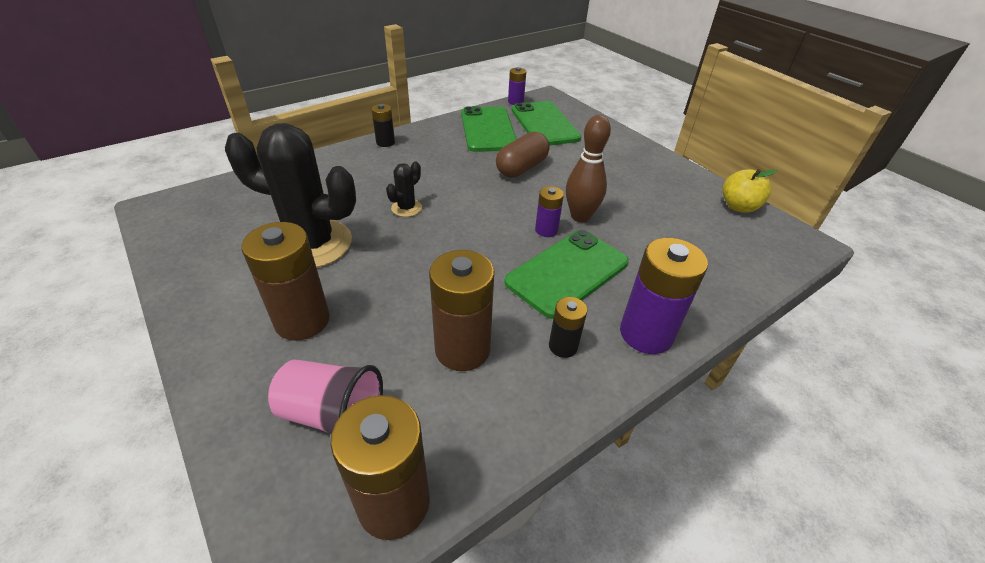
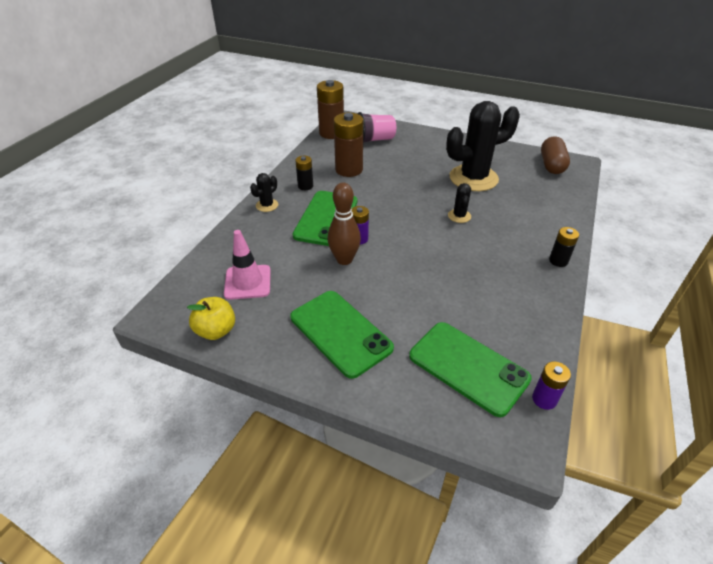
camera: 150 degrees right, 0 degrees up
(302, 320) = (425, 154): brown battery -> none
(488, 129) = (508, 324): green phone -> green phone (340, 333)
(521, 168) = (426, 287): brown capsule -> brown capsule (551, 165)
(646, 334) = (267, 205): purple battery -> black cactus
(700, 235) = (247, 282): none -> pink traffic cone

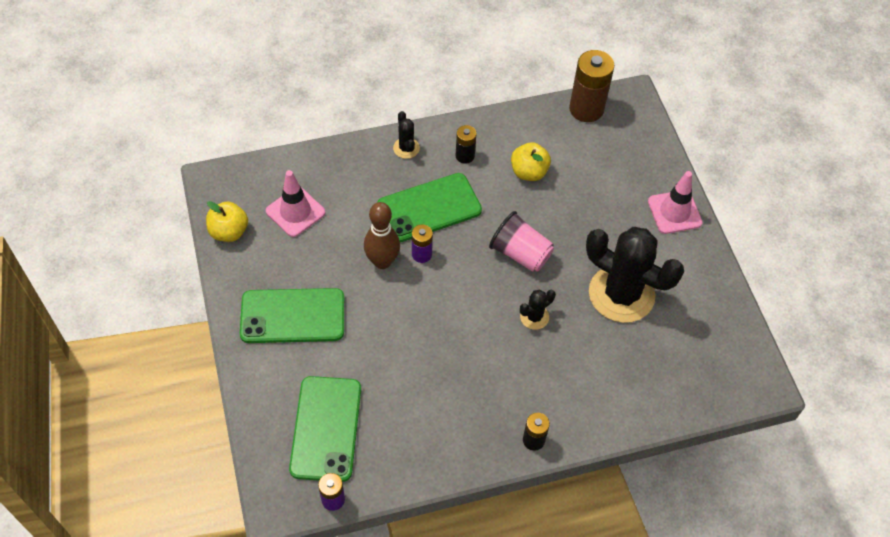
camera: 50 degrees right, 15 degrees up
(267, 205) = (406, 148): black cactus -> black cactus turned 75 degrees clockwise
(340, 333) = (292, 316): green phone -> green phone turned 75 degrees clockwise
(349, 169) = (529, 172): brown battery -> yellow apple
(374, 140) = (612, 156): pink cup -> pink cup (520, 253)
(435, 139) = (674, 212): none -> pink traffic cone
(551, 165) = (729, 359): brown capsule -> none

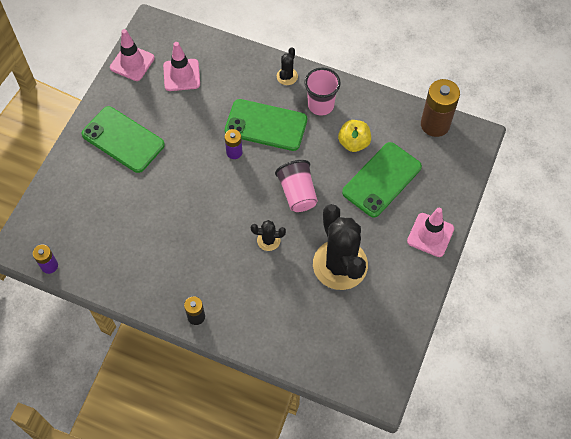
camera: 40 degrees right, 5 degrees up
(229, 232) = (132, 63): yellow apple -> pink traffic cone
(326, 428) = (82, 221): green phone -> green phone (381, 179)
(382, 261) = (206, 141): brown bowling pin -> none
(465, 156) = (321, 105): black battery -> pink cup

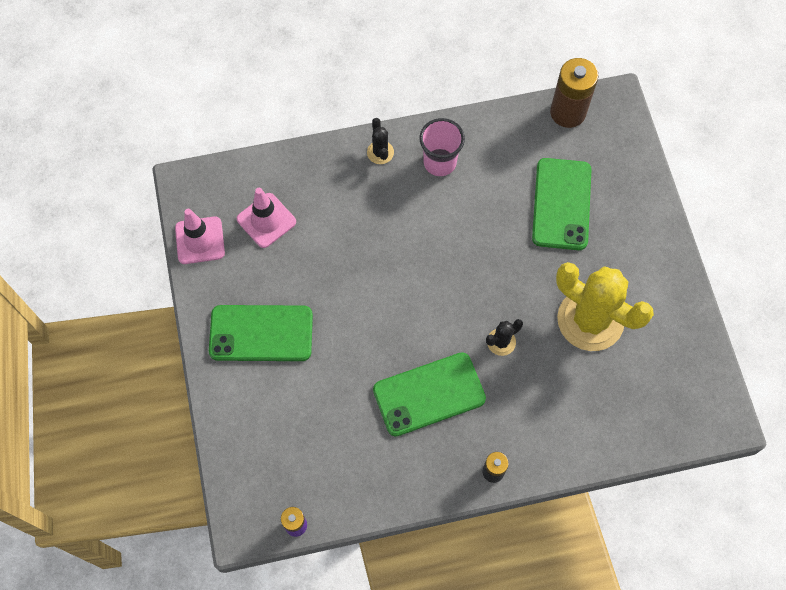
camera: 35 degrees left, 5 degrees up
(234, 152) = (391, 270): purple battery -> none
(266, 125) = (401, 220): green phone -> green phone (429, 394)
(297, 193) = (490, 273): pink cup -> none
(340, 265) = (590, 320): black cactus -> yellow cactus
(353, 143) = (504, 182): yellow apple -> none
(430, 235) = (651, 231): pink traffic cone -> none

